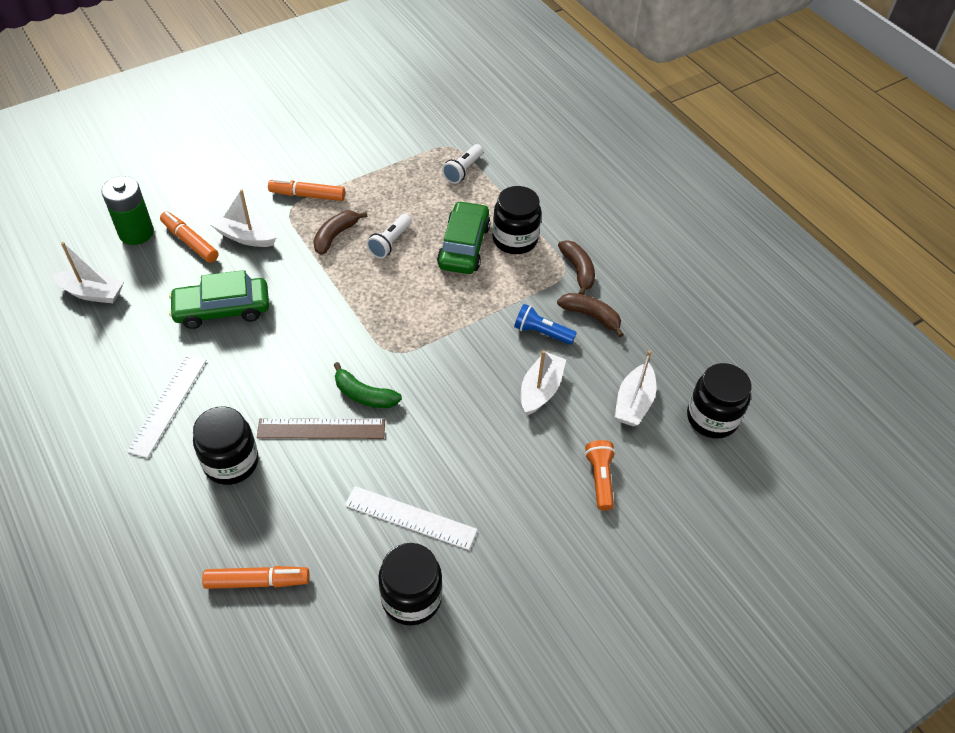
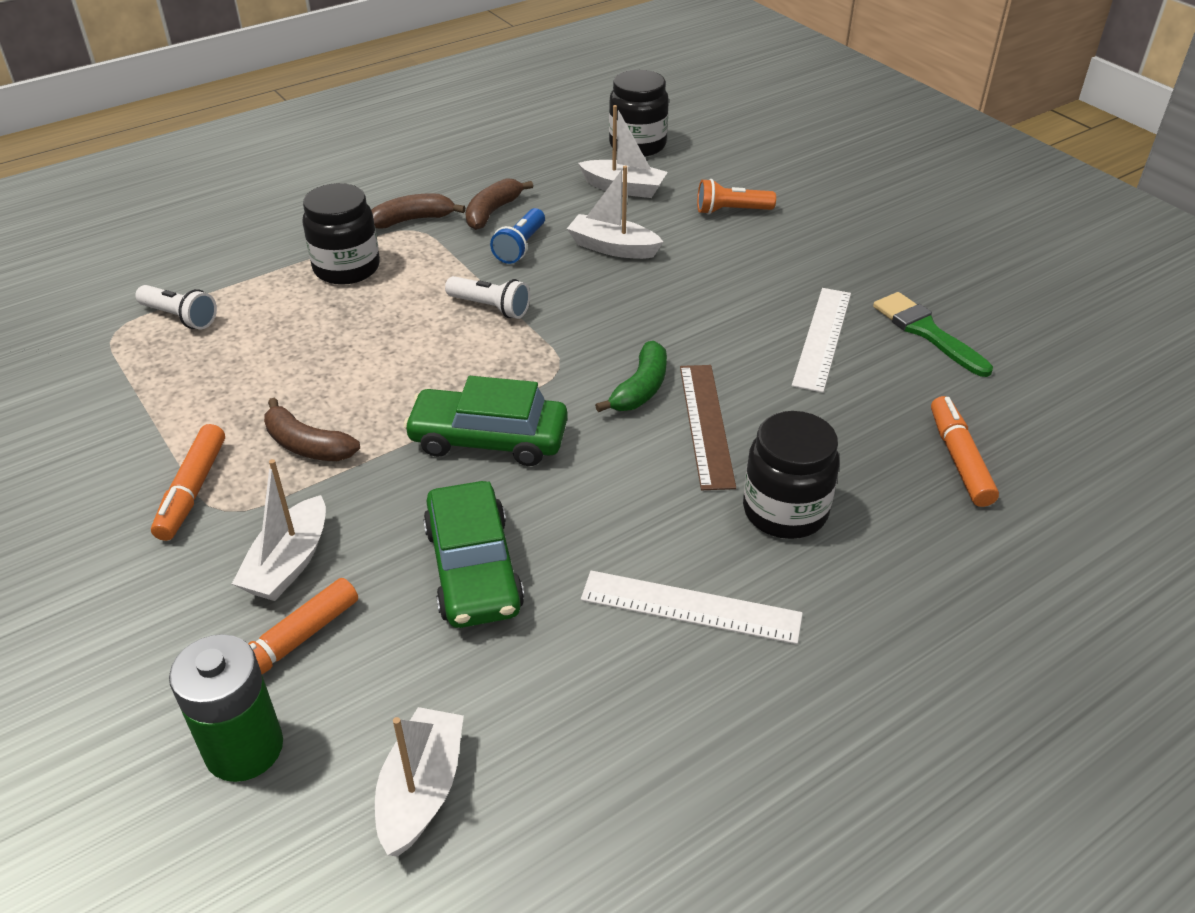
camera: 90 degrees left, 10 degrees down
(390, 243) = (334, 383): white flashlight -> white flashlight (490, 307)
(411, 598) = (926, 332): black jar -> green brush
(464, 246) = (353, 312): green car -> green car (488, 439)

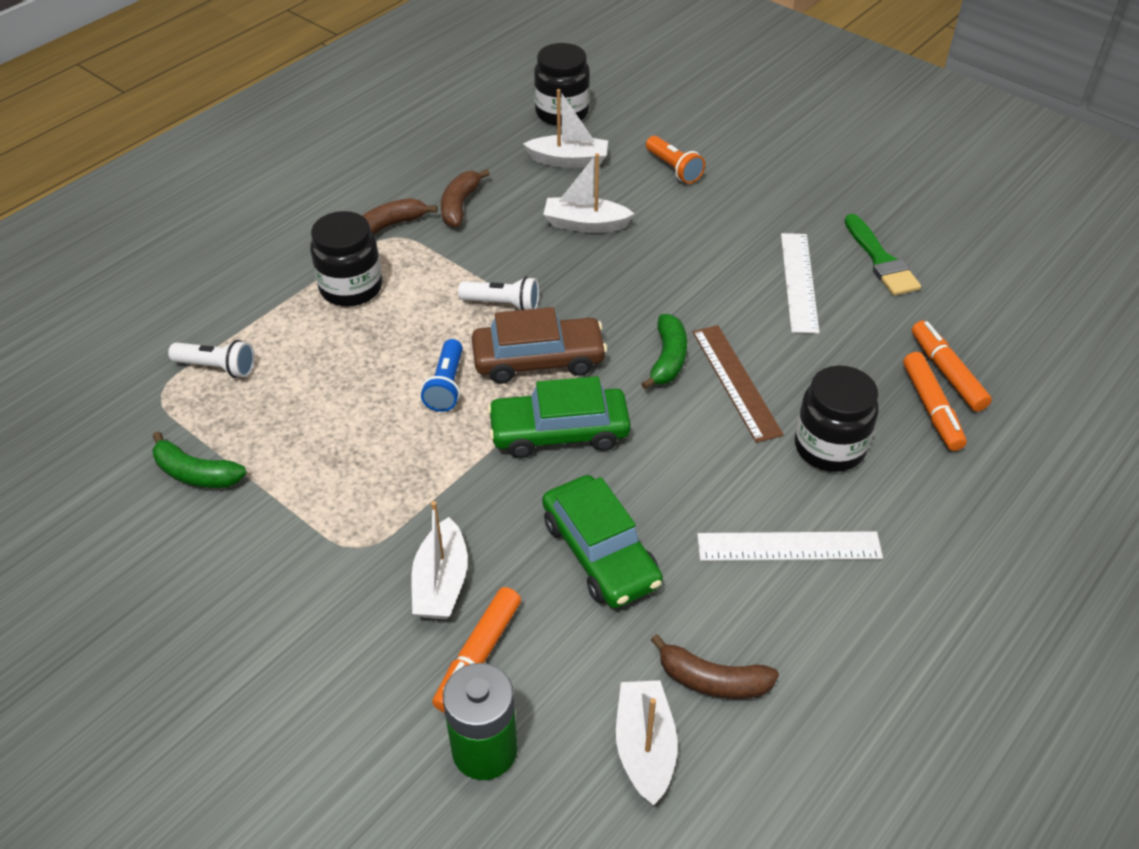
camera: 15 degrees left, 5 degrees up
(106, 409) = (196, 473): none -> green banana
(192, 490) = (320, 535): orange marker -> orange marker (931, 408)
(307, 445) = (402, 471): brown banana -> brown banana (712, 680)
(501, 365) = (538, 359): none -> brown car
(520, 247) = (502, 237): blue flashlight -> blue flashlight (446, 385)
(731, 211) = (673, 169): orange flashlight -> orange flashlight turned 105 degrees counterclockwise
(926, 332) = (881, 260): green brush -> green brush turned 150 degrees counterclockwise

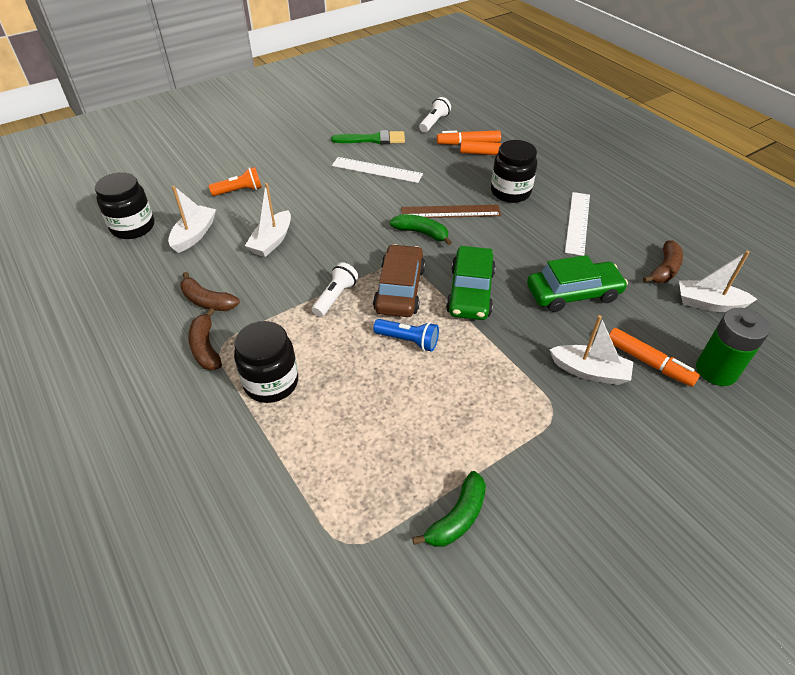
camera: 75 degrees left, 0 degrees up
(217, 367) = (330, 492): white flashlight -> white flashlight (434, 122)

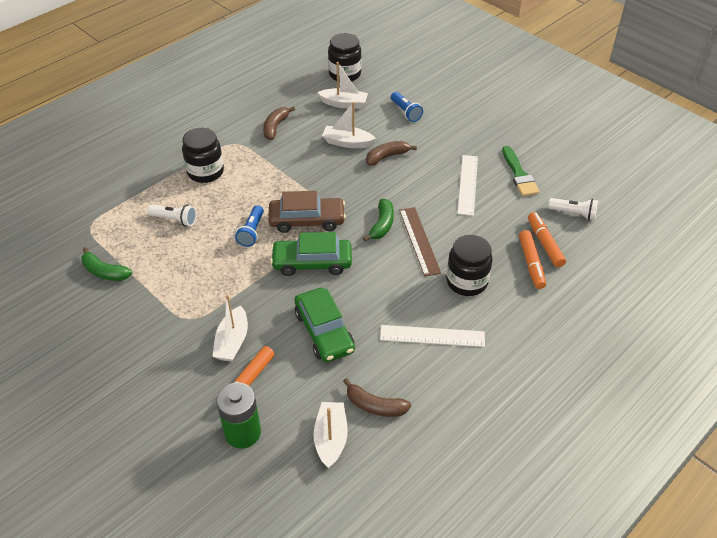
camera: 80 degrees right, 0 degrees up
(206, 347) = (232, 137): brown banana -> brown banana (387, 157)
(239, 191) = (405, 112): orange flashlight -> blue flashlight
(335, 297) = (291, 187): white flashlight -> white flashlight (174, 220)

